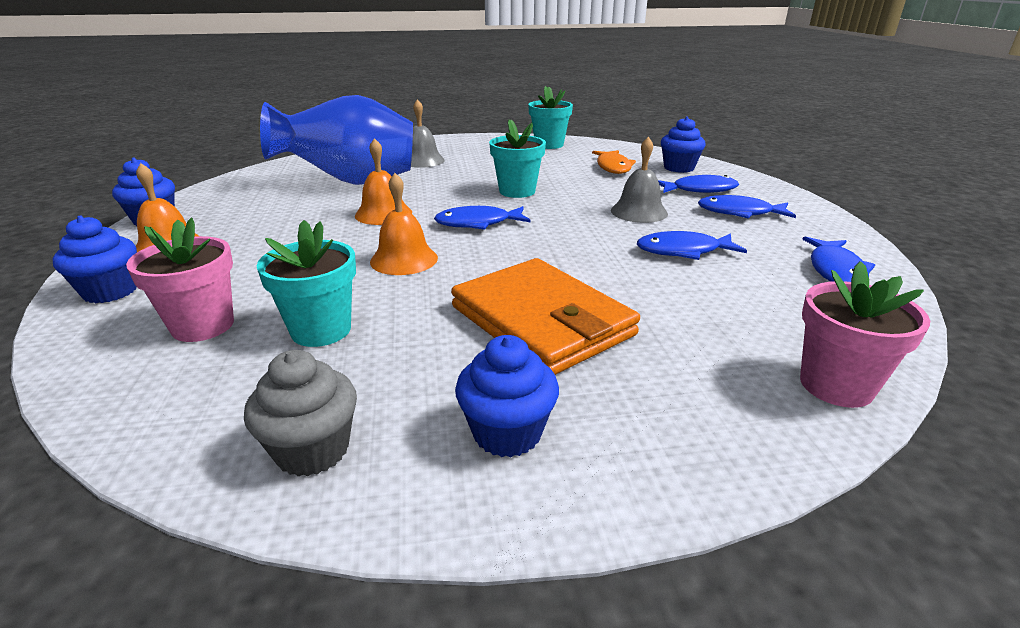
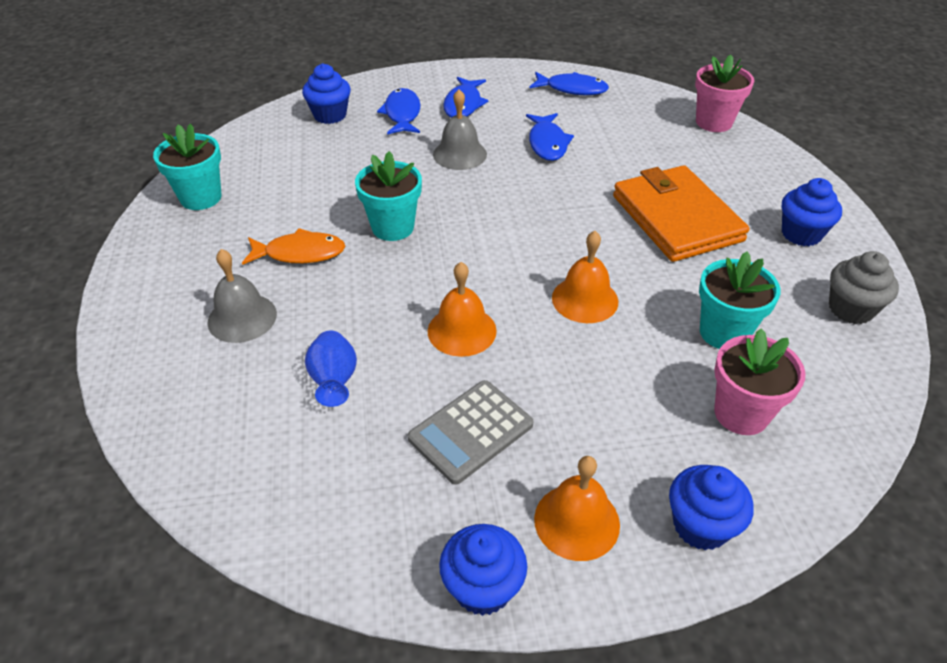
camera: 90 degrees left, 15 degrees up
(279, 217) = (471, 432): none -> grey calculator
(352, 182) = (334, 381): blue vase -> blue vase, size x0.41
(478, 223) = (491, 254): blue fish -> none
(541, 321) = (676, 218): orange wallet -> orange wallet turned 75 degrees counterclockwise
(613, 167) = (317, 155): orange fish -> orange fish (300, 253)

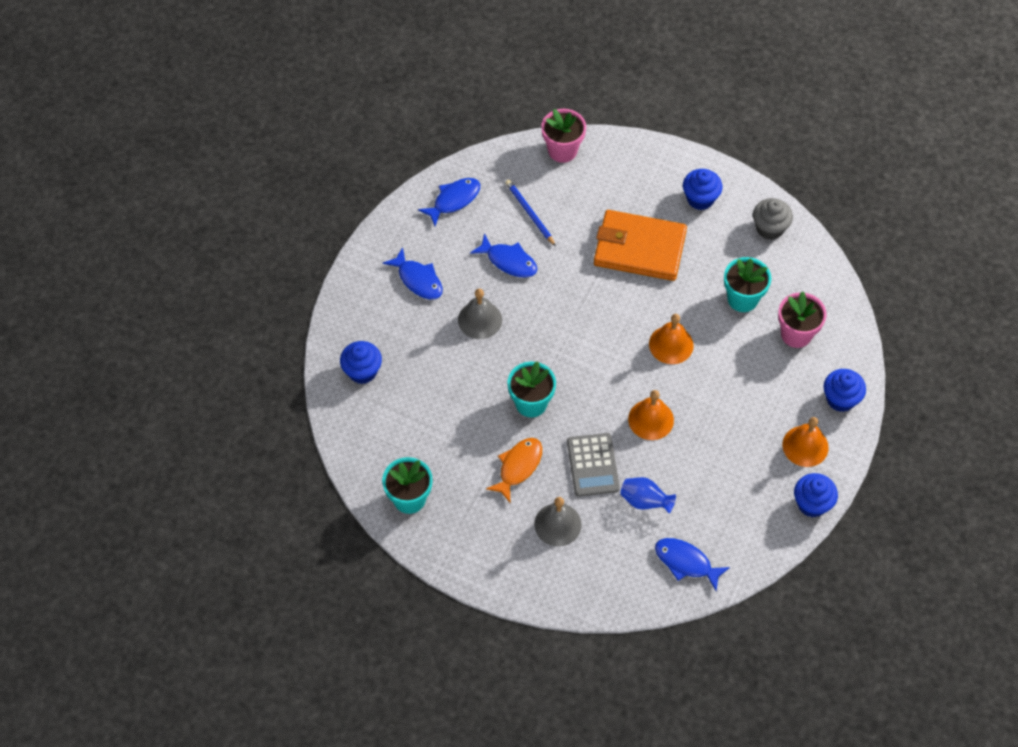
camera: 55 degrees left, 15 degrees up
(402, 114) = (399, 325): blue fish -> blue fish (686, 562)
(471, 432) = (724, 457): grey calculator -> grey calculator (593, 465)
(617, 133) = (529, 213): none -> blue pencil

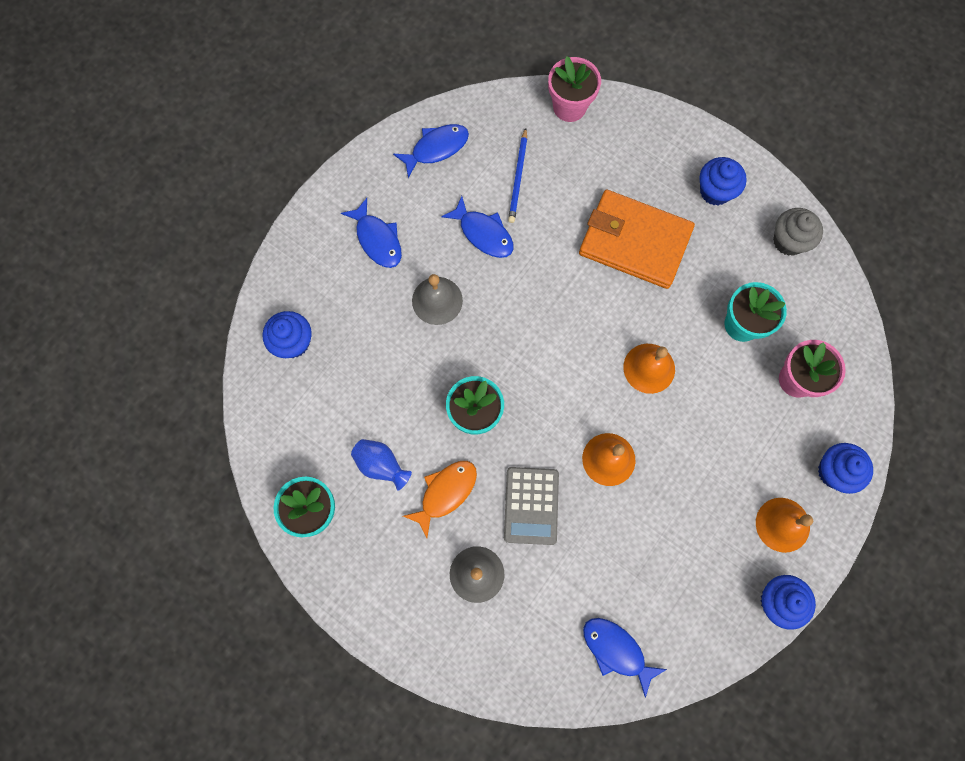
camera: 10 degrees right, 15 degrees up
(529, 213) = (518, 178): blue pencil -> blue pencil turned 150 degrees counterclockwise
(644, 501) = (582, 563): blue vase -> blue vase (381, 465)

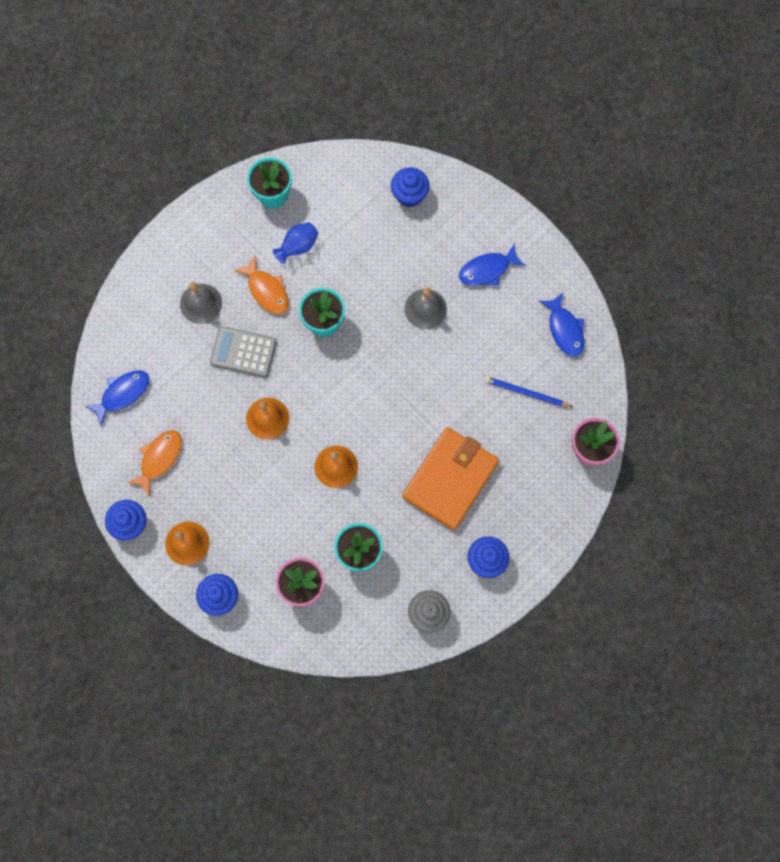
camera: 100 degrees right, 0 degrees up
(483, 233) = (479, 355): blue fish -> none
(688, 582) = (159, 459): none -> orange fish

